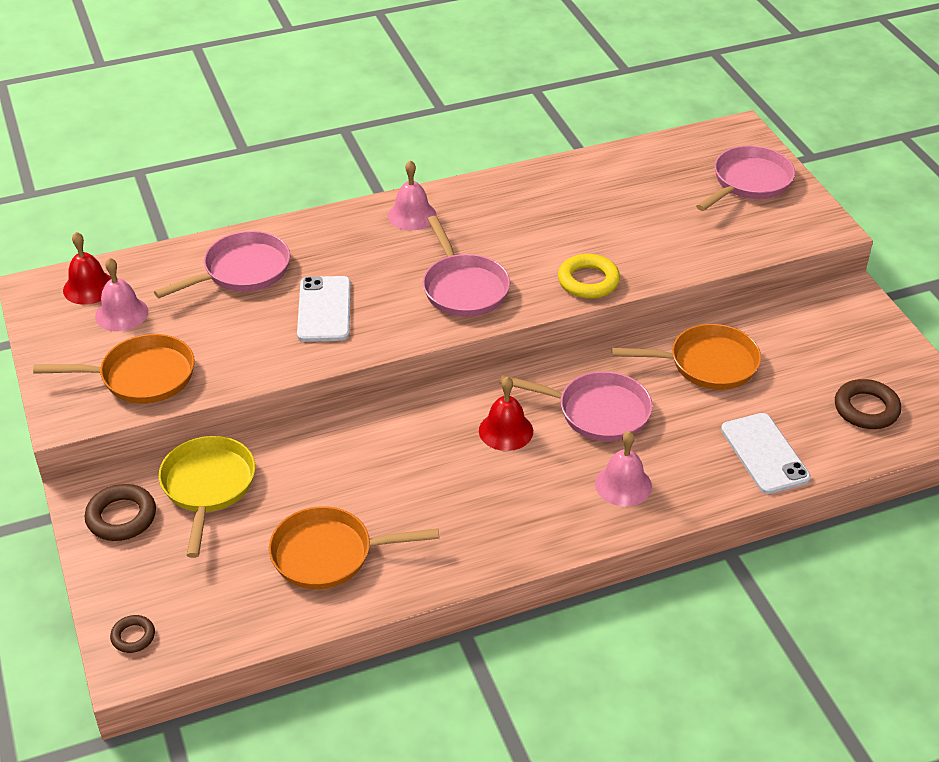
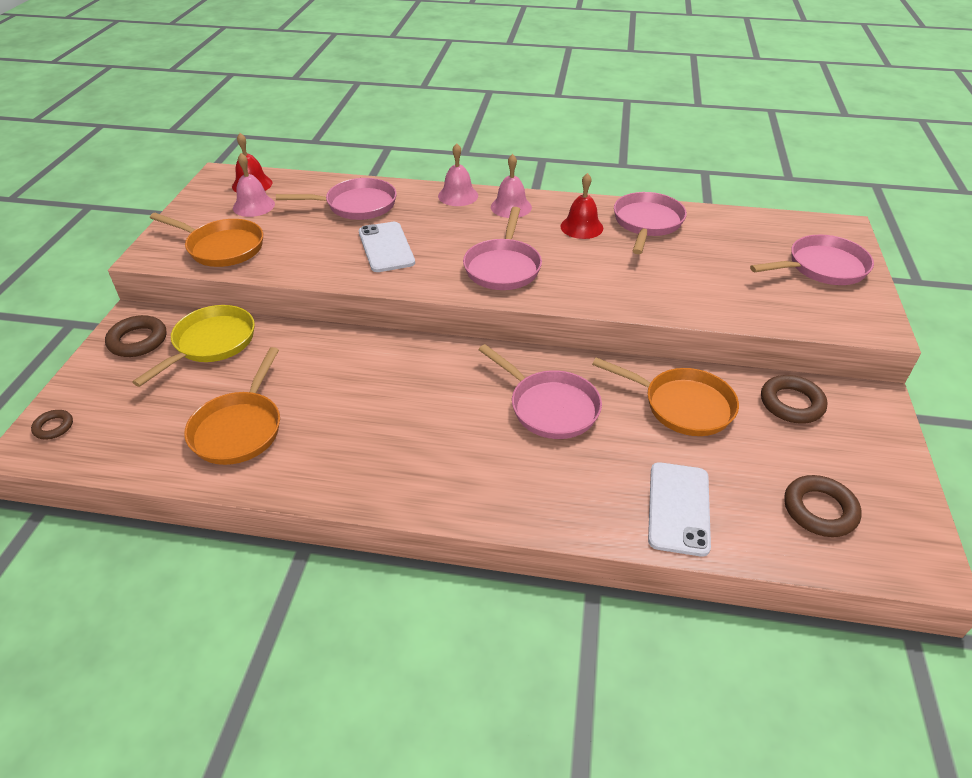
camera: 30 degrees right, 0 degrees up
(324, 309) = (386, 247): white phone -> white phone turned 45 degrees counterclockwise
(329, 554) = (239, 428): orange pan -> orange pan turned 105 degrees counterclockwise
(506, 431) = (460, 391): red bell -> red bell (581, 227)
(562, 187) = (647, 223): none -> pink pan
(588, 281) = (610, 296): yellow ring -> none
(623, 485) = (520, 478): pink bell -> pink bell (458, 195)
(791, 325) = (791, 403): none -> brown ring

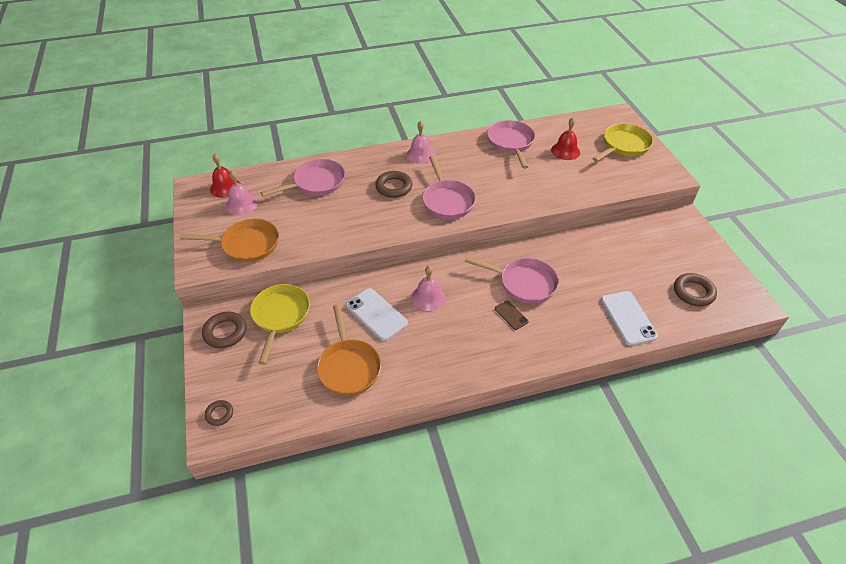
camera: 25 degrees left, 5 degrees up
(386, 247) = (362, 209): white phone -> white phone (376, 314)
(458, 195) = (379, 155): pink bell -> pink bell (428, 297)
(500, 441) = (511, 315): none -> brown phone
(581, 227) = (474, 157): red bell -> red bell (565, 151)
(682, 406) = (593, 256): orange pan -> none
(791, 403) = (646, 235): brown ring -> brown ring (394, 187)
(822, 267) = (624, 145): pink pan -> yellow pan

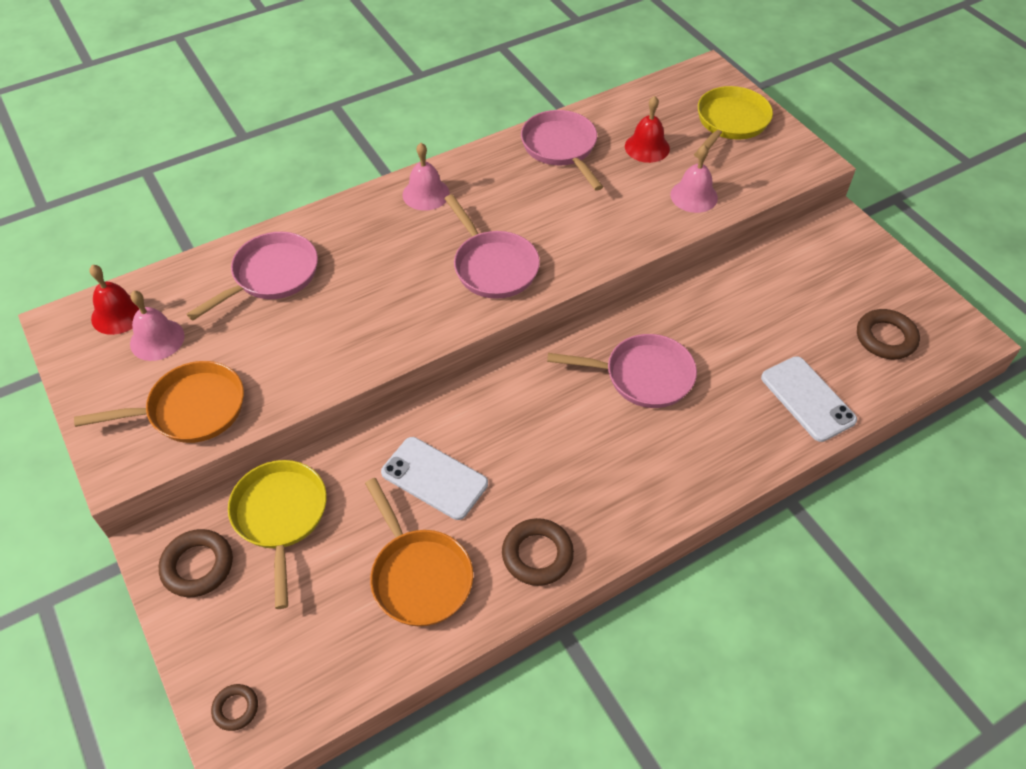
camera: 15 degrees left, 5 degrees up
(394, 187) = (401, 259): brown ring -> brown ring (537, 555)
(428, 297) = (506, 431): pink bell -> pink bell (694, 196)
(511, 315) = (639, 432): brown phone -> none

